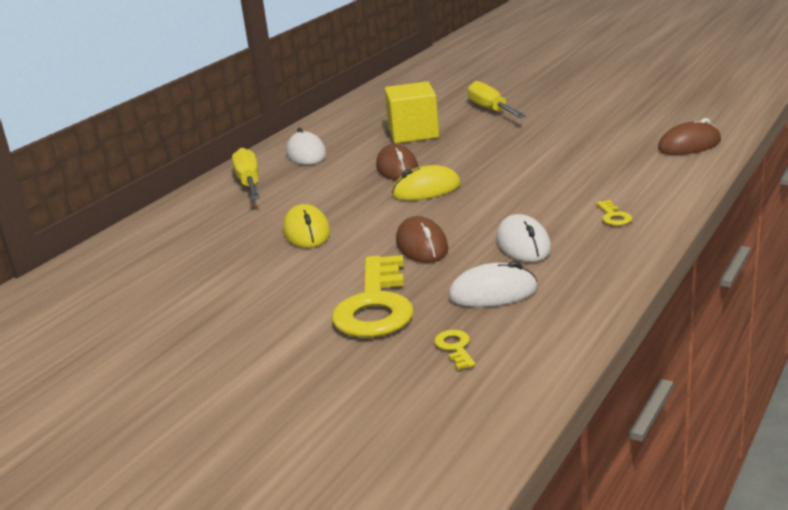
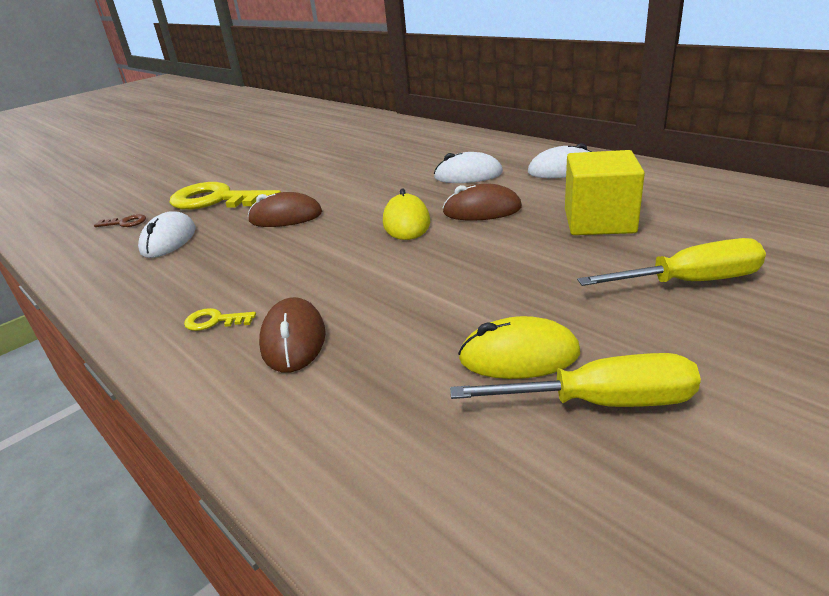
camera: 105 degrees right, 5 degrees up
(249, 183) = (500, 153): yellow screwdriver -> yellow screwdriver (601, 402)
(307, 232) = (368, 176): yellow mouse -> yellow mouse (519, 356)
(455, 347) = (125, 223): yellow key -> brown key
(523, 244) = (226, 260): white mouse -> white mouse (468, 175)
(689, 145) = (372, 466): brown mouse -> brown mouse (293, 340)

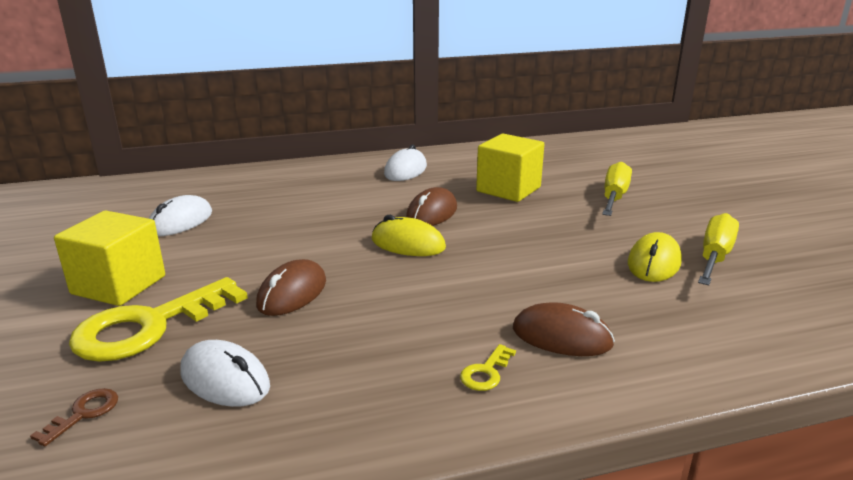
camera: 65 degrees left, 5 degrees down
(259, 175) = (119, 285): none -> yellow cube
(468, 175) = (352, 197): white mouse -> white mouse (180, 221)

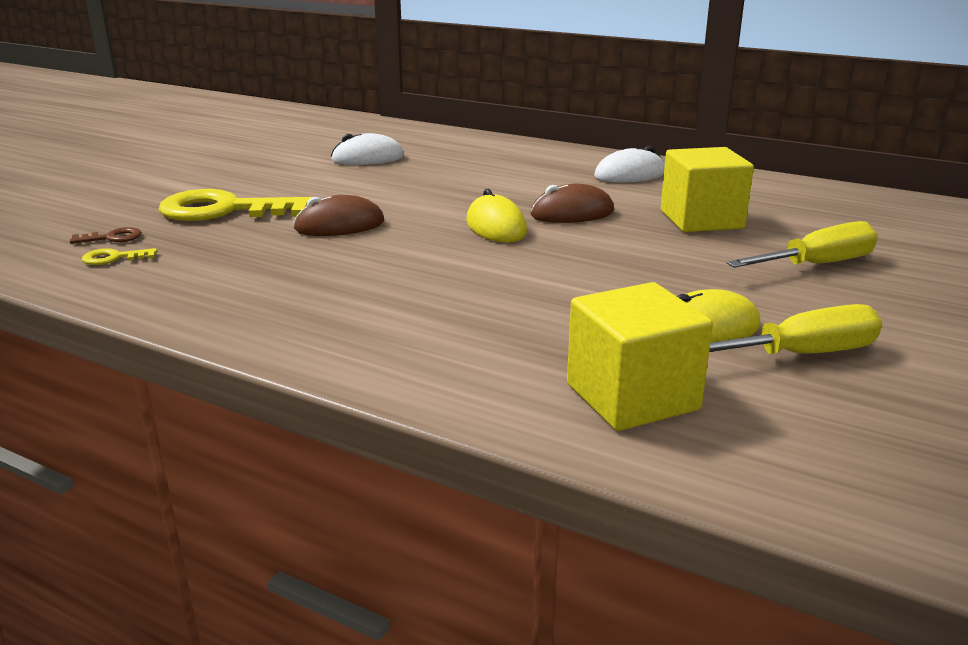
camera: 45 degrees right, 0 degrees up
(119, 285) = (256, 182): yellow cube -> yellow cube (632, 397)
(225, 379) = (201, 253): white mouse -> none
(486, 372) = (351, 325): yellow key -> yellow key (114, 258)
(562, 337) = (463, 334): brown mouse -> none

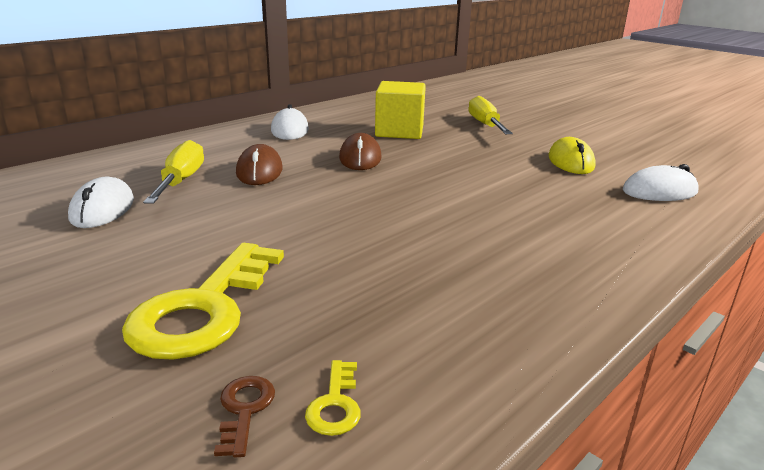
camera: 75 degrees left, 0 degrees up
(339, 225) = (320, 243): brown mouse -> brown mouse (259, 171)
(496, 227) = (372, 184): yellow mouse -> none
(632, 397) = (659, 191): yellow cube -> white mouse
(800, 355) = (601, 151): yellow screwdriver -> yellow screwdriver (181, 181)

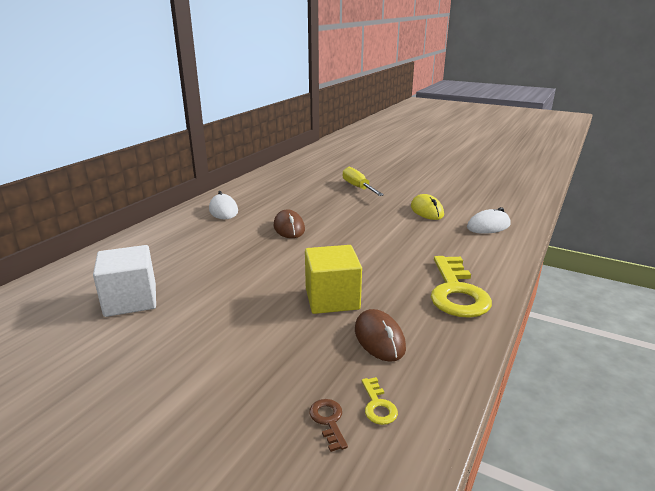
camera: 15 degrees left, 0 degrees up
(102, 209) = (131, 300): white mouse -> white cube
(181, 181) = (172, 267): yellow screwdriver -> none
(204, 309) = (259, 362): yellow key -> yellow key (456, 292)
(259, 171) = (225, 250): brown mouse -> brown mouse (379, 339)
(399, 131) = (303, 201): yellow cube -> yellow cube (332, 299)

